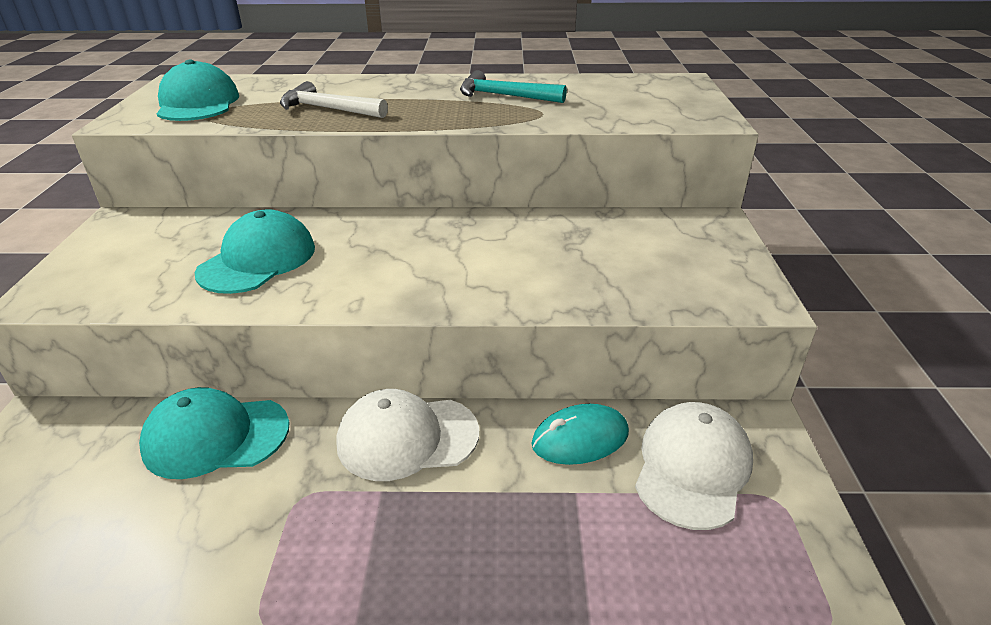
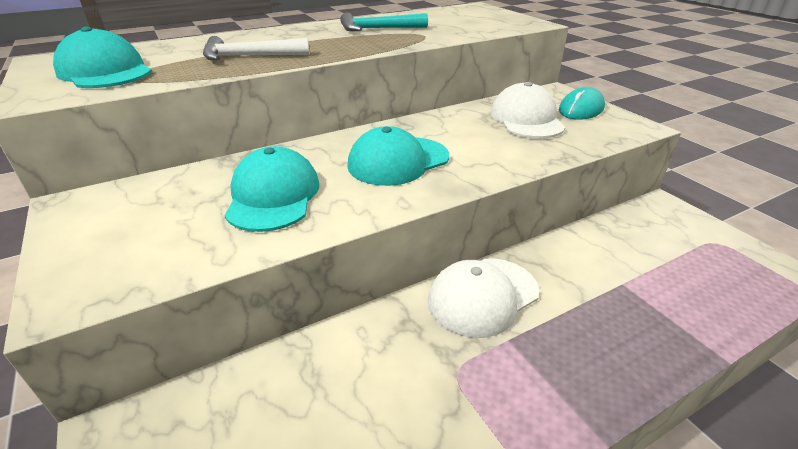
camera: 30 degrees left, 0 degrees up
(216, 436) = (331, 361): turquoise cap -> turquoise cap (398, 161)
(580, 438) = (587, 251): turquoise mouse -> turquoise mouse (581, 109)
(692, 467) = (661, 242): white cap -> white cap (526, 119)

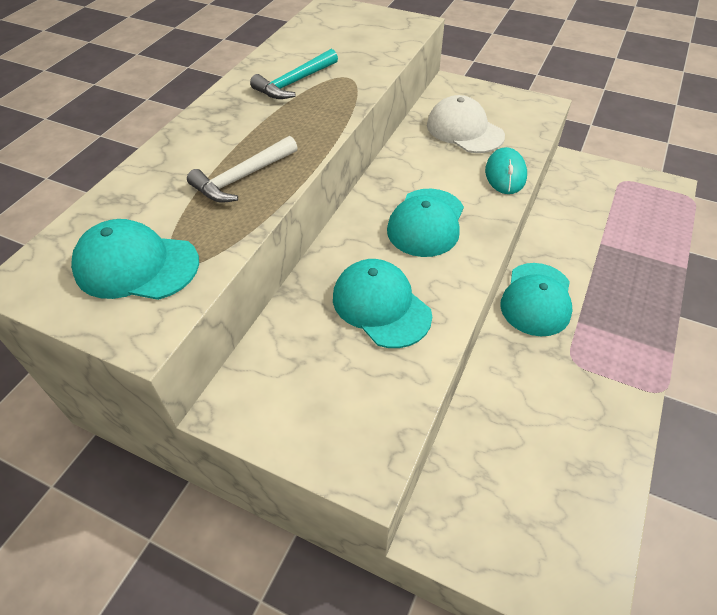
camera: 35 degrees left, 15 degrees up
(482, 296) = (536, 299): white cap -> turquoise cap
(581, 109) = (490, 100): turquoise mouse -> turquoise mouse (505, 174)

